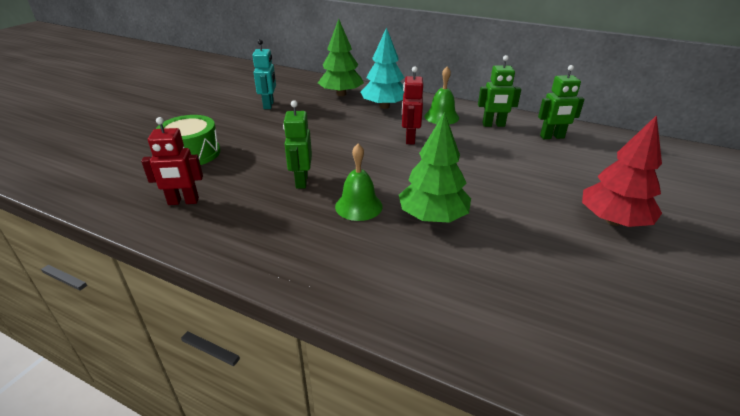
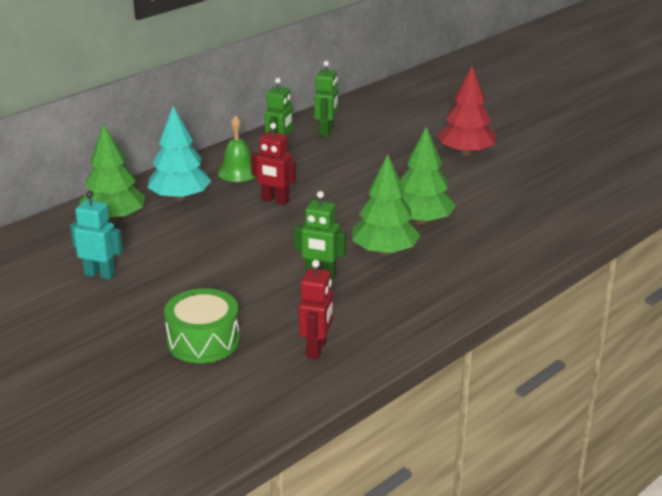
camera: 70 degrees left, 5 degrees down
(358, 206) = (384, 251): green bell -> green tree

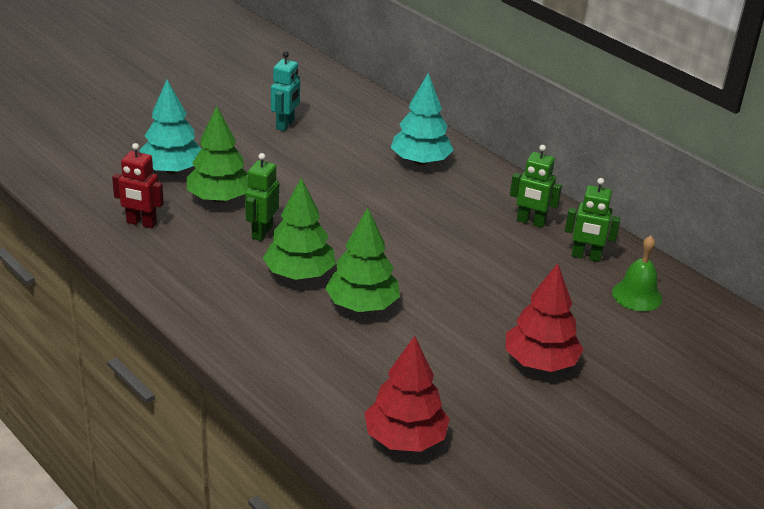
camera: 90 degrees right, 5 degrees up
(114, 218) = (381, 129): green tree -> green tree (219, 198)
(203, 341) = (172, 170): green drum -> turquoise tree
(238, 172) = (477, 194): green bell -> green bell (637, 295)
(275, 200) = (413, 214): red robot -> none
(574, 201) = (405, 438): none -> red tree

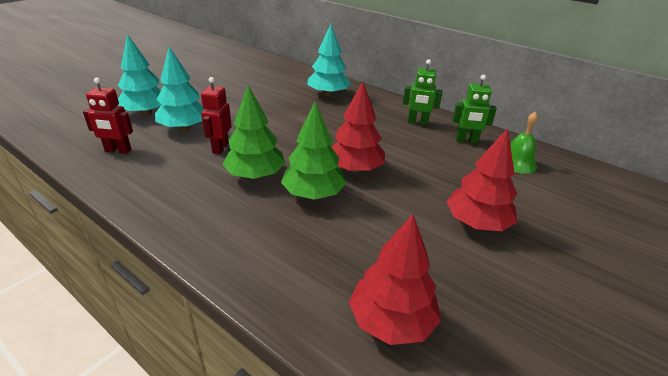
camera: 10 degrees left, 0 degrees up
(219, 198) = (184, 128): green tree -> turquoise tree
(262, 232) = (220, 148): green robot -> red robot
(285, 125) = (230, 81): turquoise robot -> none
(421, 279) = (355, 169): none -> red tree

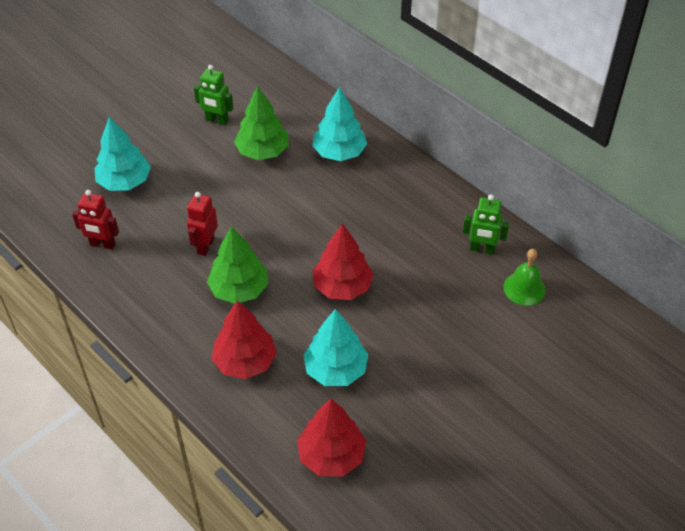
camera: 10 degrees right, 15 degrees up
(184, 128) = (167, 210): turquoise tree -> turquoise tree (335, 369)
(313, 194) = (293, 319): green tree -> green tree (262, 151)
(417, 123) = (435, 214): green robot -> green robot (217, 120)
(477, 223) = (442, 367): red tree -> red tree (245, 361)

